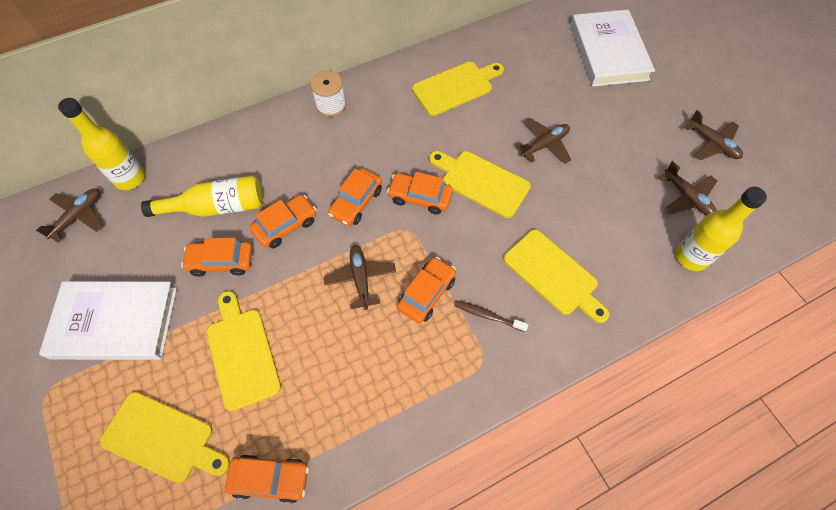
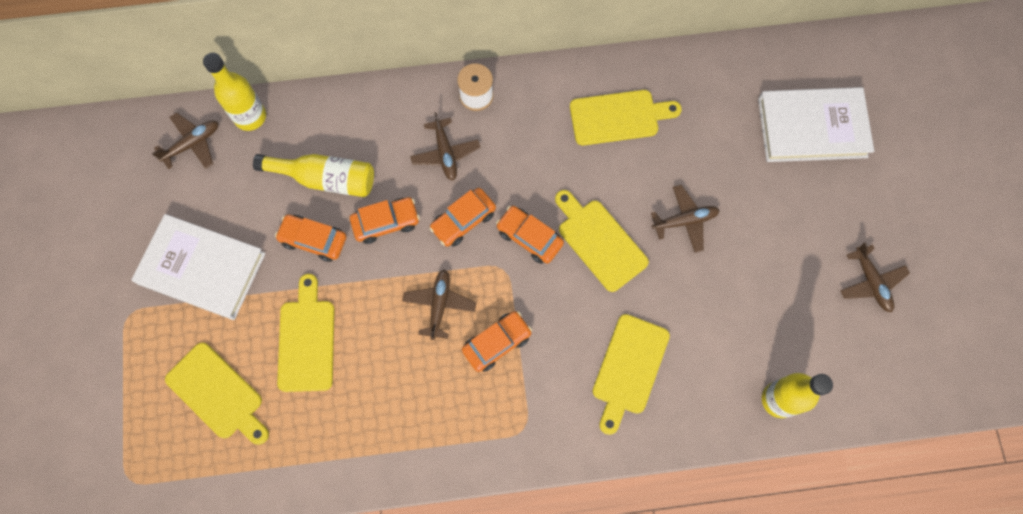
camera: 20 degrees right, 10 degrees up
(270, 479) = (298, 463): orange car -> none
(488, 316) = (546, 386): brown toothbrush -> none
(553, 275) = (629, 369): yellow cutting board -> yellow cutting board turned 45 degrees clockwise
(608, 52) = (812, 127): white book -> white book turned 75 degrees clockwise
(687, 197) = (809, 334): brown plane -> brown plane (445, 153)

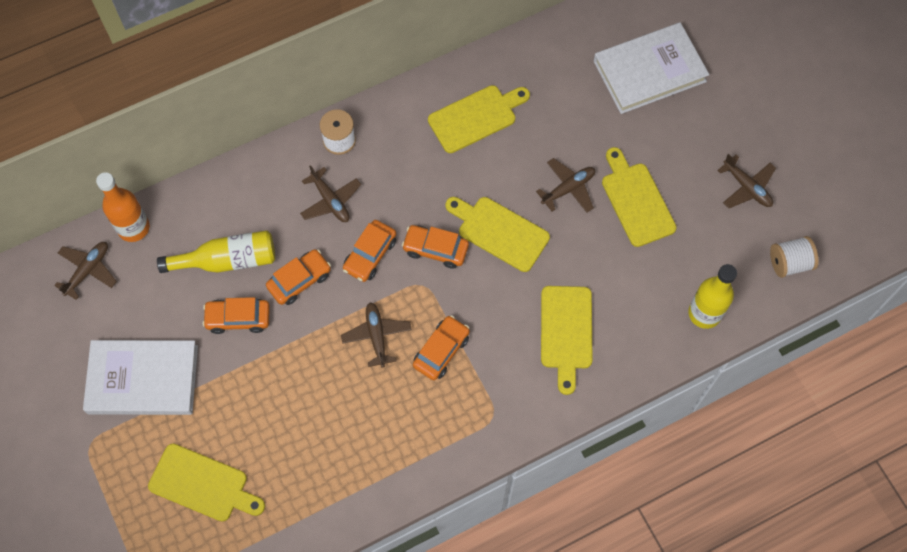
camera: 20 degrees left, 5 degrees down
(250, 116) = (133, 228): yellow bottle -> orange bottle
(306, 340) = (267, 408): yellow cutting board -> yellow cutting board (636, 201)
(888, 378) = (789, 263): none -> white spool

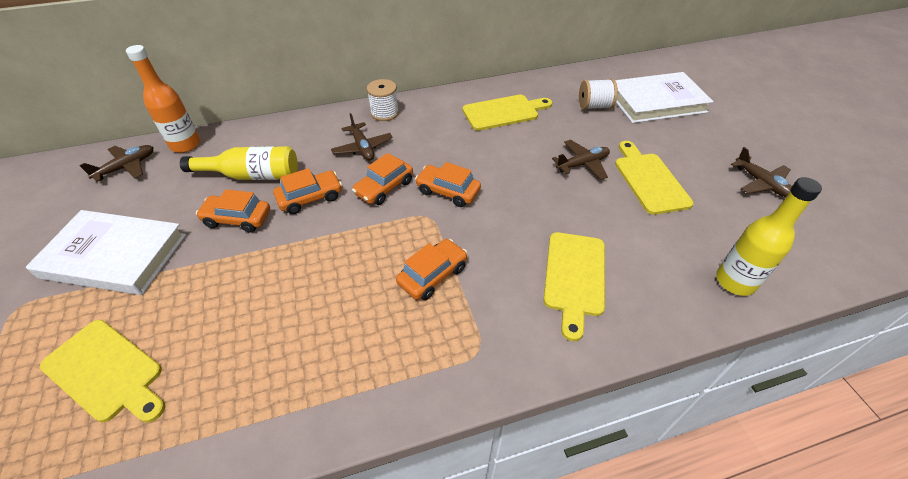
camera: 10 degrees right, 20 degrees down
(376, 336) = (368, 252): brown plane -> none
(499, 232) = (512, 186): yellow cutting board -> none
(789, 263) = (825, 248): white spool -> white spool (594, 106)

